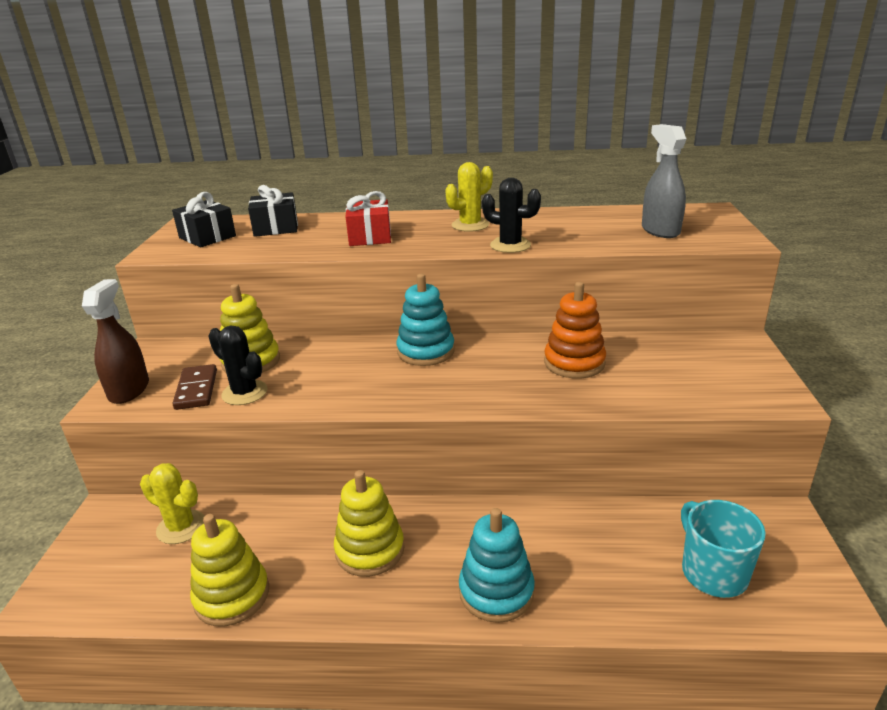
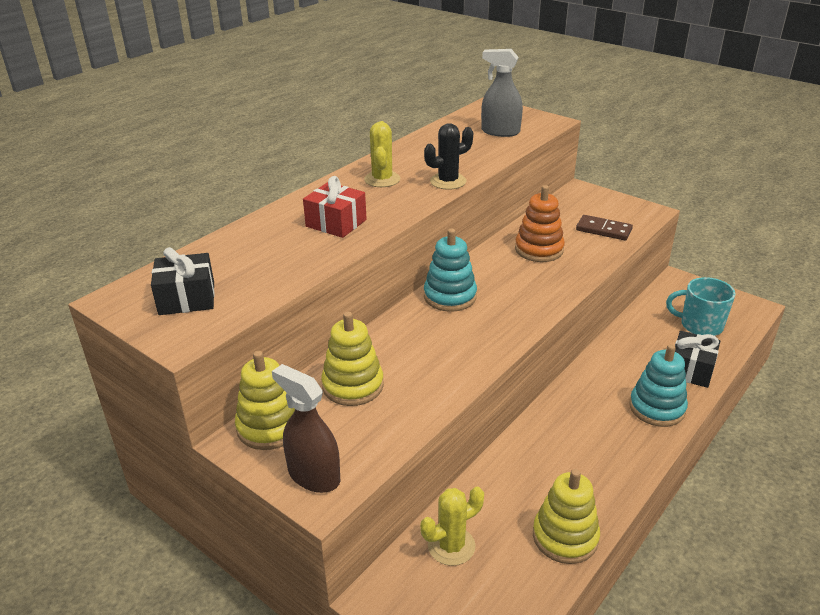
camera: 55 degrees left, 5 degrees up
(196, 389) = (366, 431): brown domino -> brown domino (603, 230)
(244, 393) = (407, 404): black cactus -> none
(276, 228) = (230, 257): black gift -> black gift (690, 370)
(370, 550) = (573, 447): yellow stacking toy -> yellow stacking toy (269, 427)

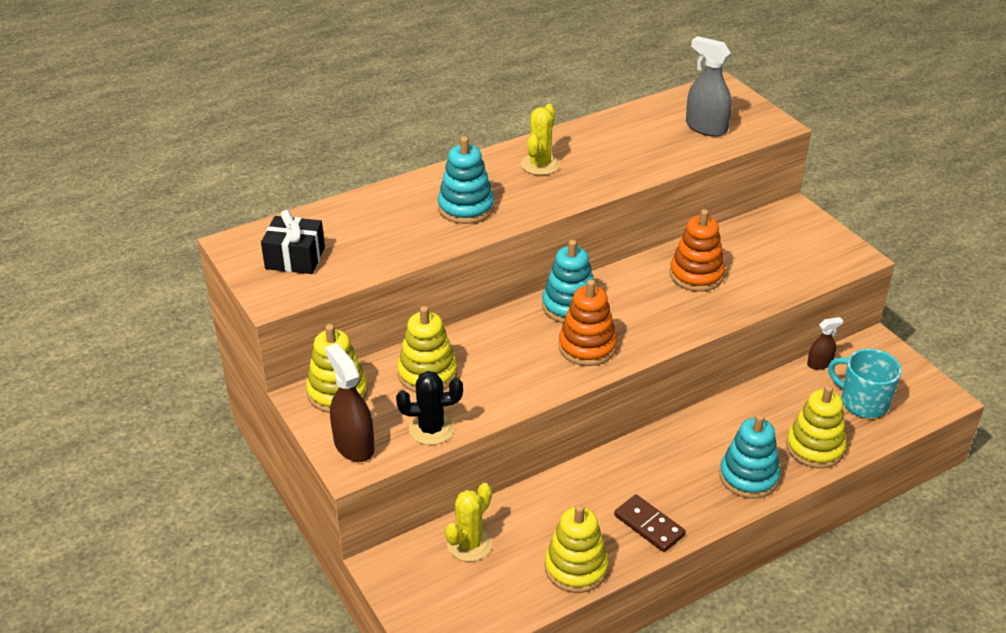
camera: 20 degrees right, 5 degrees up
(336, 223) = (466, 208): red gift -> turquoise stacking toy
(448, 181) = (606, 182): black cactus -> black cactus (431, 429)
(451, 546) = (469, 544): yellow cactus -> yellow cactus turned 45 degrees counterclockwise
(487, 326) = (587, 347): none -> orange stacking toy
(603, 230) = (785, 268): brown domino -> brown domino (649, 525)
(647, 305) = (819, 363): none -> brown spray bottle
(690, 370) = (814, 448): black gift -> yellow stacking toy

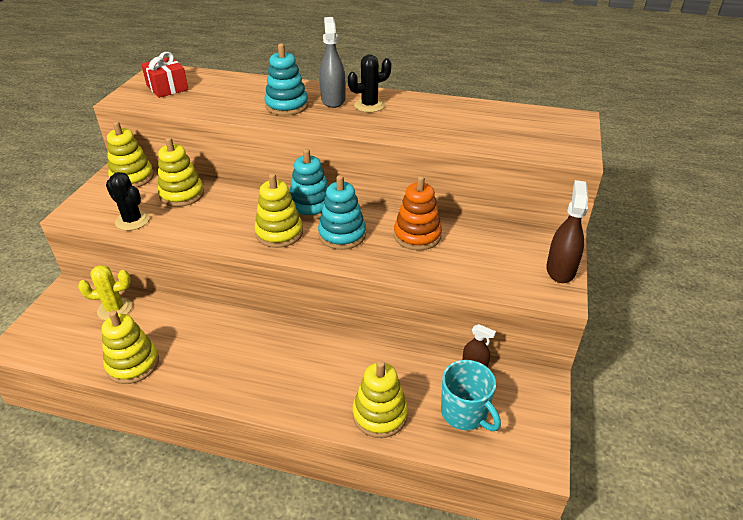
camera: 45 degrees right, 0 degrees up
(295, 258) = (167, 88): black gift -> red gift
(354, 445) = (91, 204): brown spray bottle -> brown spray bottle (560, 270)
(540, 165) = (369, 105): yellow cactus -> black cactus
(587, 347) = (279, 233): orange stacking toy -> yellow stacking toy
(649, 525) = (205, 375): brown domino -> none
(706, 127) = (518, 134): grey spray bottle -> grey spray bottle (333, 100)
(748, 477) = (307, 396): turquoise stacking toy -> turquoise stacking toy (342, 235)
(862, 402) = (465, 413): turquoise mug -> turquoise mug turned 150 degrees clockwise

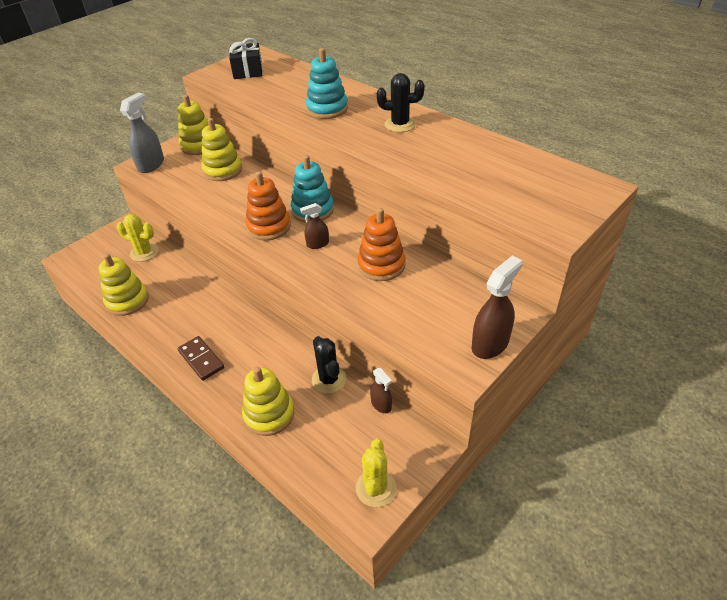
camera: 30 degrees right, 5 degrees up
(132, 221) = (172, 183): black cactus -> black cactus (329, 379)
(167, 88) = (247, 71): red gift -> black gift
(268, 391) = (201, 359): none -> brown domino
(279, 233) = (269, 227): yellow stacking toy -> orange stacking toy
(333, 100) = (372, 111): grey spray bottle -> grey spray bottle (151, 165)
(342, 235) = (317, 244): turquoise stacking toy -> brown spray bottle
(465, 413) = (339, 444): turquoise mug -> none
(526, 436) = (376, 488): none -> yellow cactus

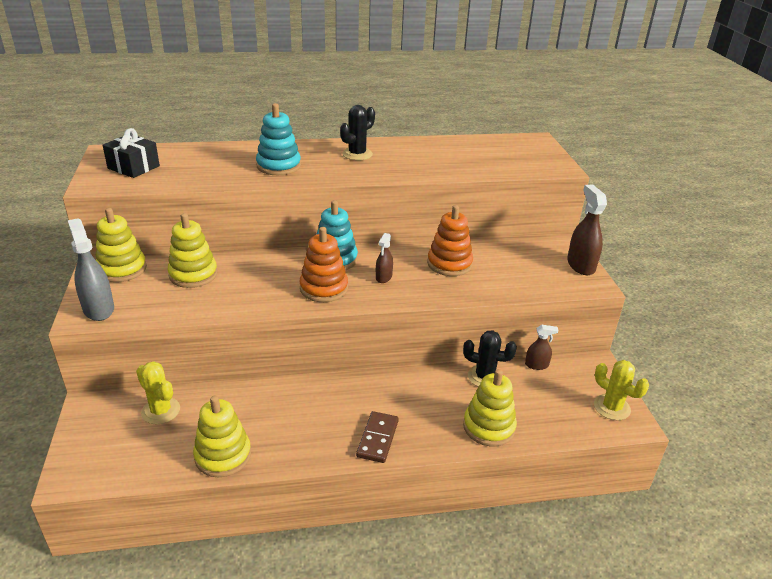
camera: 55 degrees left, 10 degrees down
(144, 252) = (161, 411): yellow cactus -> yellow cactus turned 75 degrees clockwise
(201, 359) = (377, 438): brown domino -> brown domino turned 75 degrees counterclockwise

